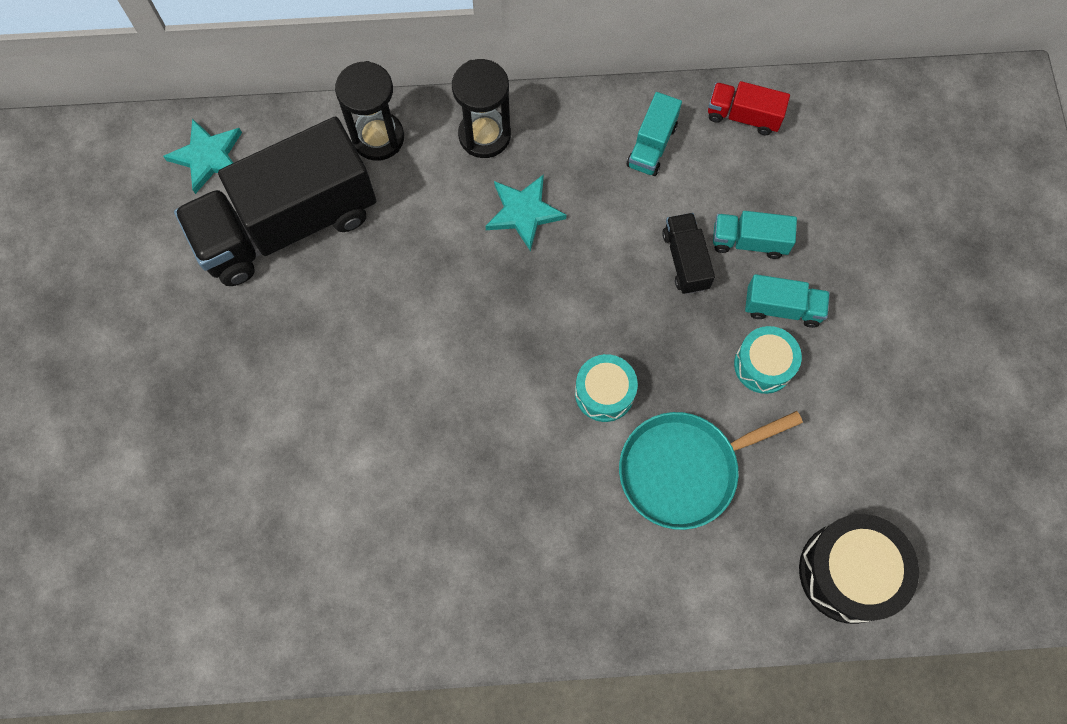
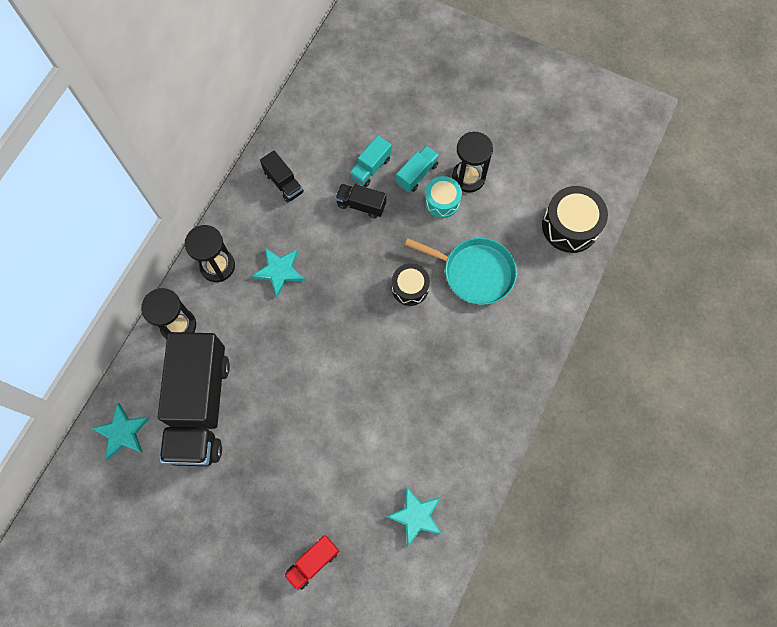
camera: 60 degrees left, 0 degrees up
(285, 579) = (416, 516): none -> turquoise star
(604, 393) = (410, 288): turquoise drum -> black drum
(651, 145) = (283, 183): turquoise truck -> black truck
(684, 469) = (474, 272): turquoise pan -> turquoise pan turned 75 degrees counterclockwise
(743, 116) = (297, 128): red truck -> red truck (313, 562)
(825, 381) = (468, 177): none -> black hourglass

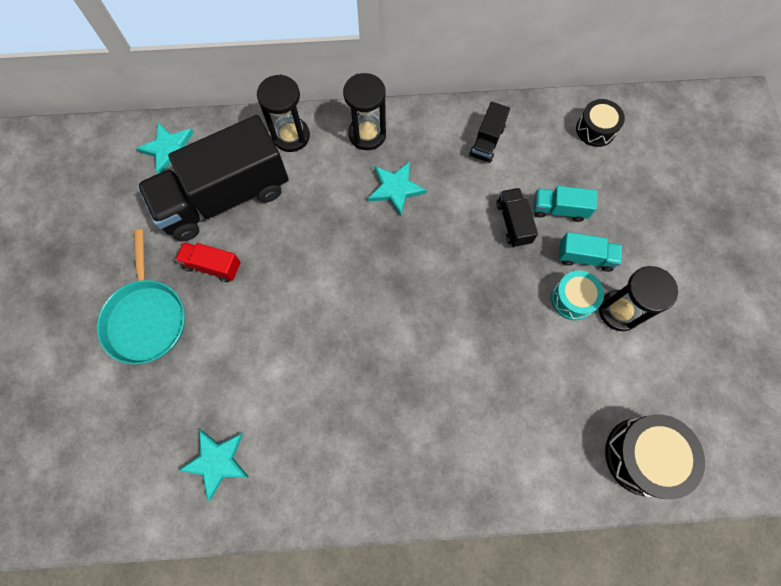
camera: 60 degrees right, 0 degrees up
(313, 562) = (124, 383): red truck -> red truck (212, 266)
(410, 288) = (456, 319): black drum -> black drum (595, 129)
(474, 272) = (516, 377): turquoise pan -> turquoise pan (146, 318)

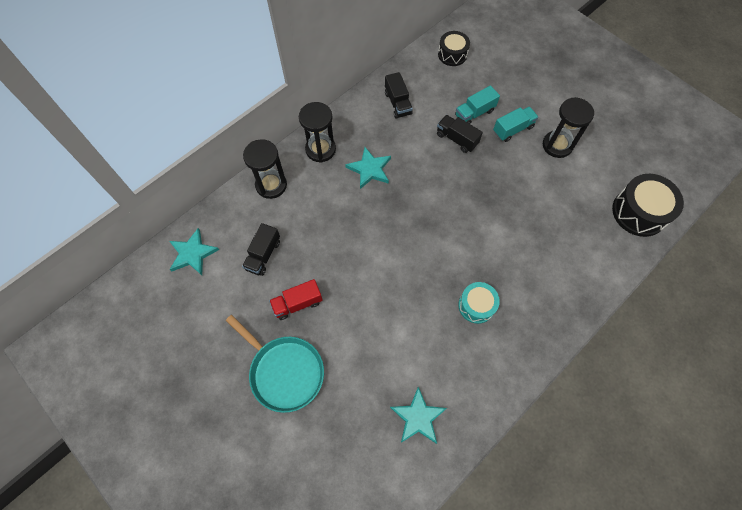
camera: 40 degrees left, 5 degrees down
(225, 197) = (263, 255): black truck -> black truck, size x0.43
(572, 299) = (528, 157): turquoise drum -> turquoise drum (476, 306)

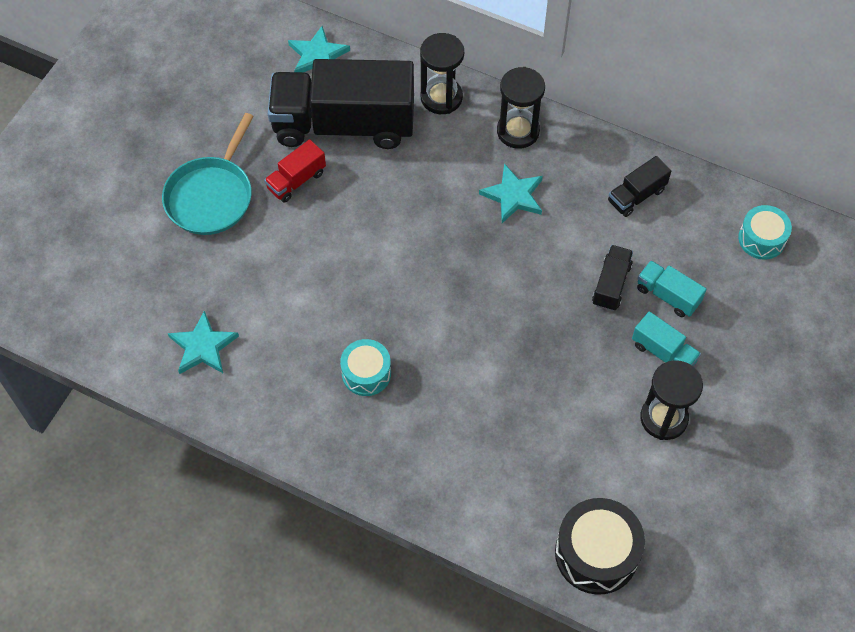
camera: 70 degrees right, 5 degrees down
(263, 255) = (344, 124): black truck -> black truck, size x2.34
(297, 303) = (296, 180): red truck -> red truck turned 90 degrees counterclockwise
(452, 54) = (761, 239): black drum -> turquoise drum

